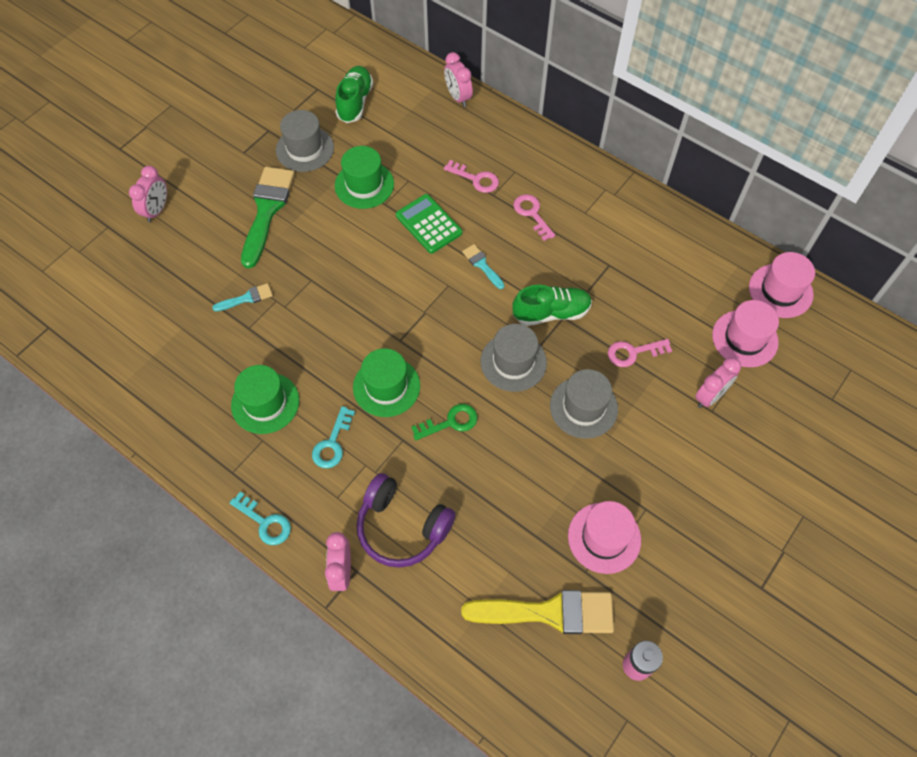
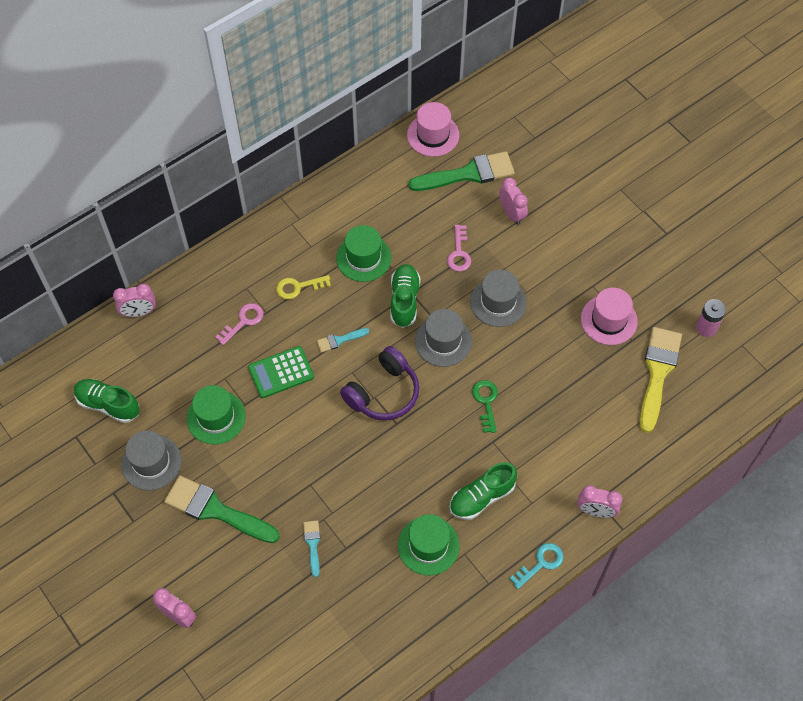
camera: 75 degrees left, 0 degrees up
(332, 443) = (482, 497): turquoise key -> green shoe
(386, 386) = (439, 443): green hat -> green hat (363, 258)
(402, 527) = (568, 458): purple headphones -> purple headphones (383, 392)
(532, 214) = (298, 287): pink key -> yellow key
(745, 338) = (468, 174): pink hat -> green brush

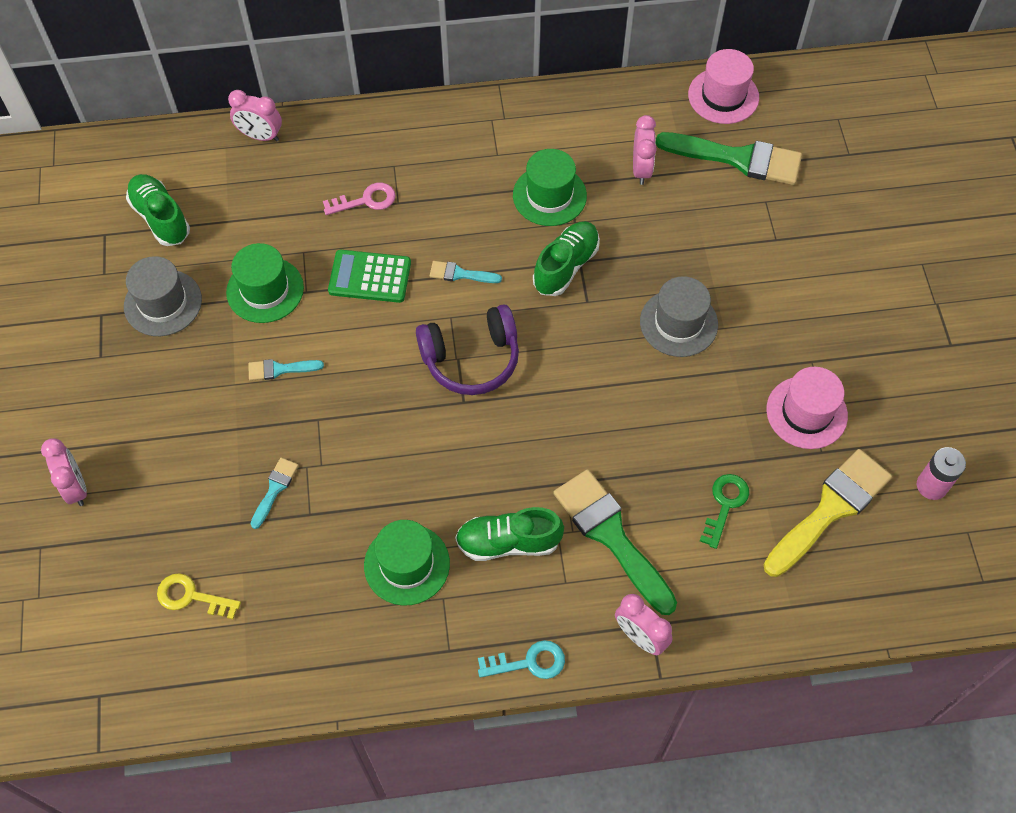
camera: 30 degrees right, 0 degrees up
(215, 510) = (195, 392): green brush -> green brush (611, 535)
(263, 465) = (280, 369): none -> turquoise brush
(298, 287) = (453, 192): yellow key -> yellow key (191, 596)
(443, 341) = (581, 335): grey hat -> none
(459, 253) = (667, 243): pink key -> none
(486, 402) = (587, 432): green key -> green key (725, 505)
(511, 214) = (762, 228): pink clock -> pink clock (641, 169)

